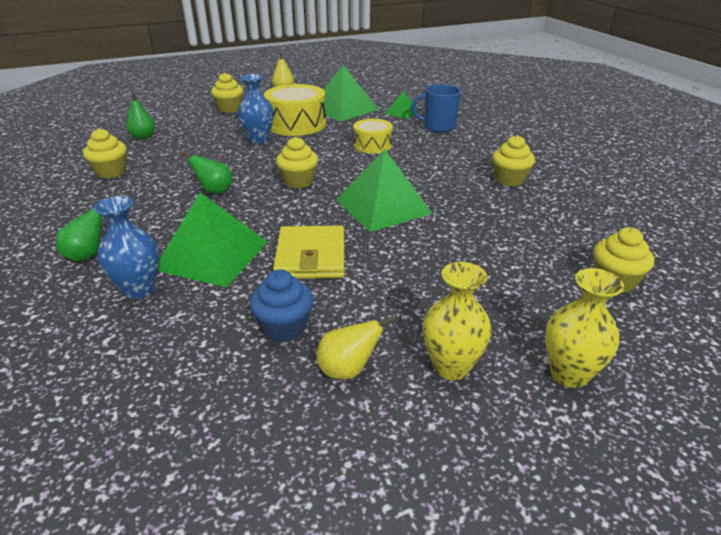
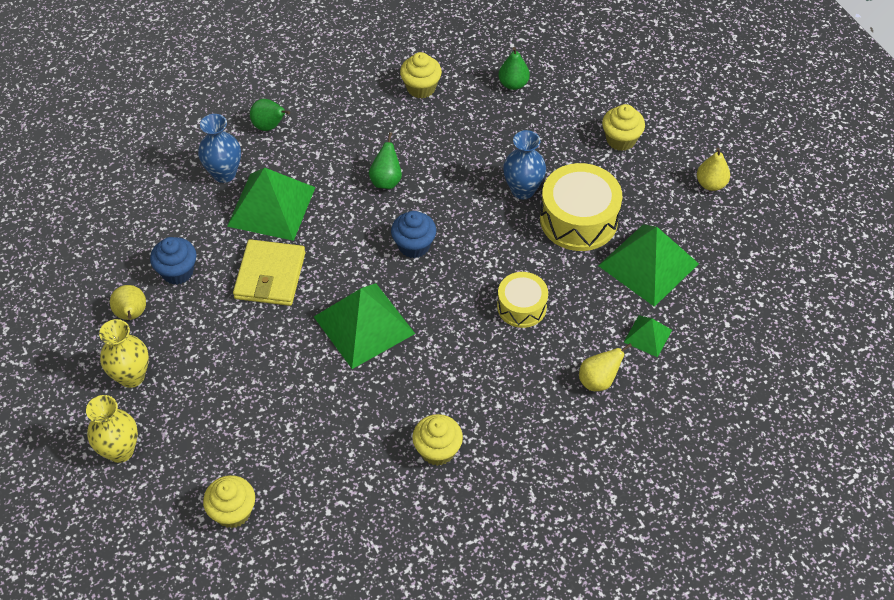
camera: 85 degrees right, 20 degrees up
(298, 181) = (414, 245): yellow cupcake -> blue cupcake
(311, 256) = (270, 275): yellow wallet -> yellow wallet turned 75 degrees counterclockwise
(438, 127) = (598, 380): blue mug -> yellow pear

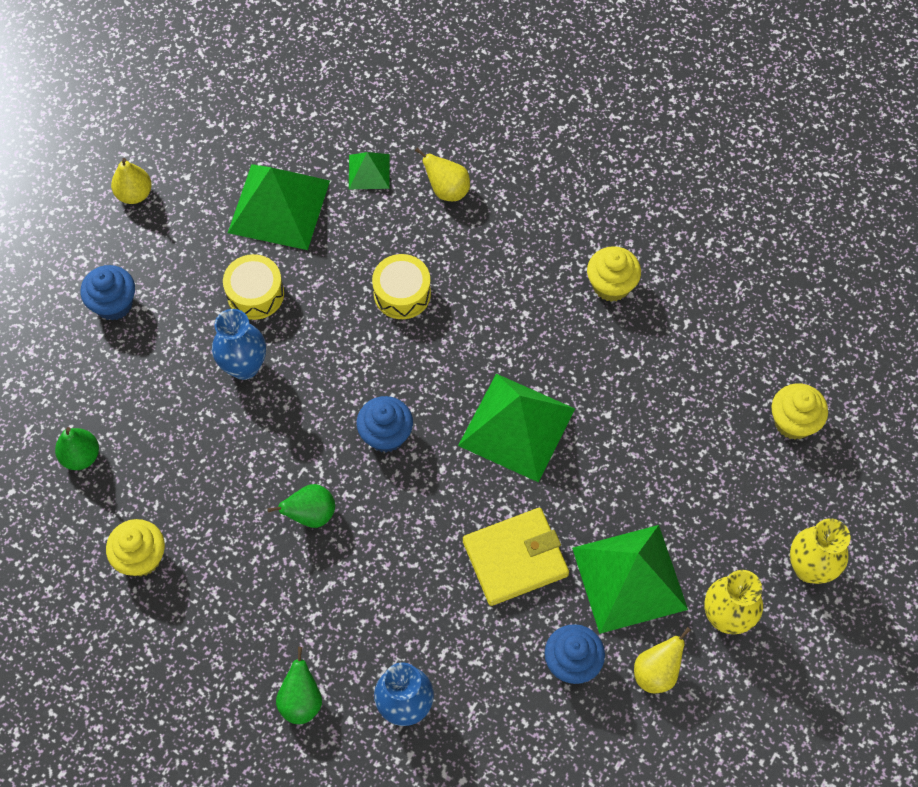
camera: 120 degrees left, 10 degrees up
(271, 206) = (421, 618): green pyramid -> green pyramid (629, 578)
(578, 219) = (255, 294): yellow drum -> yellow drum, size x0.61
(621, 139) = (114, 304): yellow cupcake -> blue cupcake

